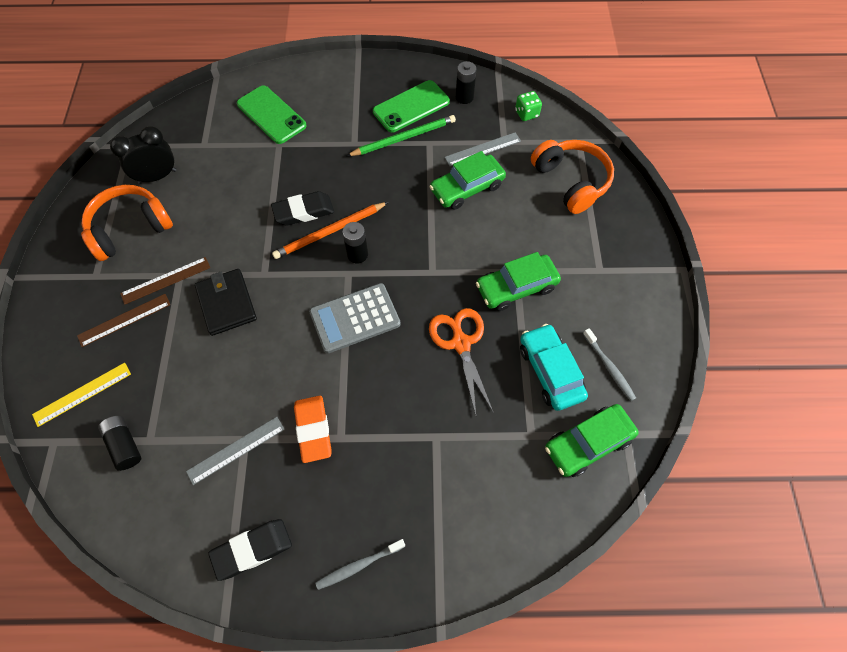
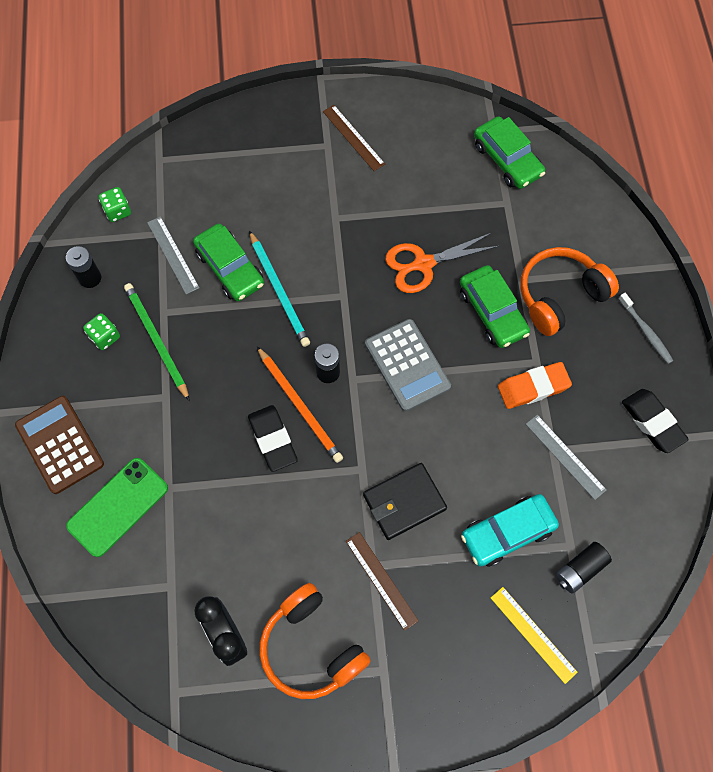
camera: 95 degrees left, 5 degrees up
(124, 320) = (438, 615): brown ruler -> brown ruler (353, 138)
(327, 82) = (60, 445): none -> brown calculator
(411, 107) = (105, 337): green phone -> green dice
(441, 222) = (279, 291): none -> turquoise pencil
(516, 287) = (354, 217): green car -> green car (492, 312)
(550, 371) = (442, 188): turquoise car -> turquoise car (507, 532)
(571, 181) = (217, 168): orange headphones -> orange headphones (560, 296)
(609, 367) = (432, 141): grey toothbrush -> none

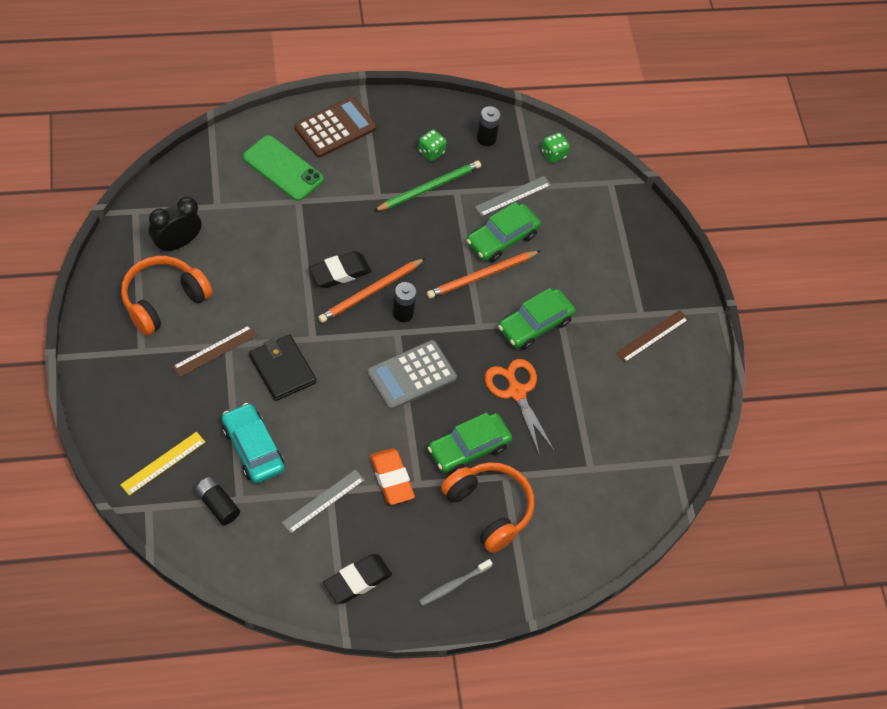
camera: 80 degrees right, 10 degrees down
(279, 291) = (481, 276): turquoise pencil -> orange pencil
(507, 159) = (642, 471): green car -> green car (535, 324)

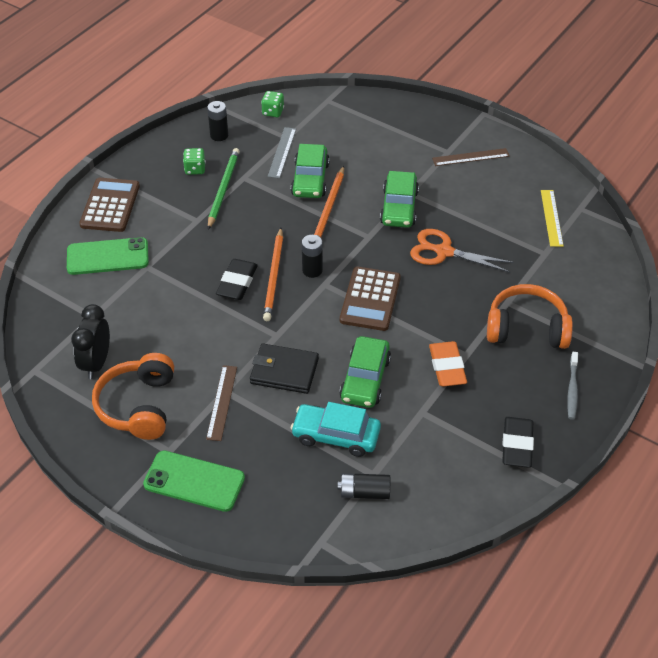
camera: 40 degrees left, 10 degrees down
(129, 387) = (194, 481): none -> green phone
(163, 463) = (289, 504): yellow ruler -> yellow ruler (551, 218)
(323, 501) = (426, 421): grey ruler -> none
(391, 479) = (447, 367): orange eraser -> orange eraser turned 60 degrees clockwise
(411, 375) = (370, 299): grey calculator -> brown calculator
(468, 448) = (464, 307): green car -> green car (365, 379)
(652, 336) = (470, 157): brown ruler -> brown ruler turned 75 degrees clockwise

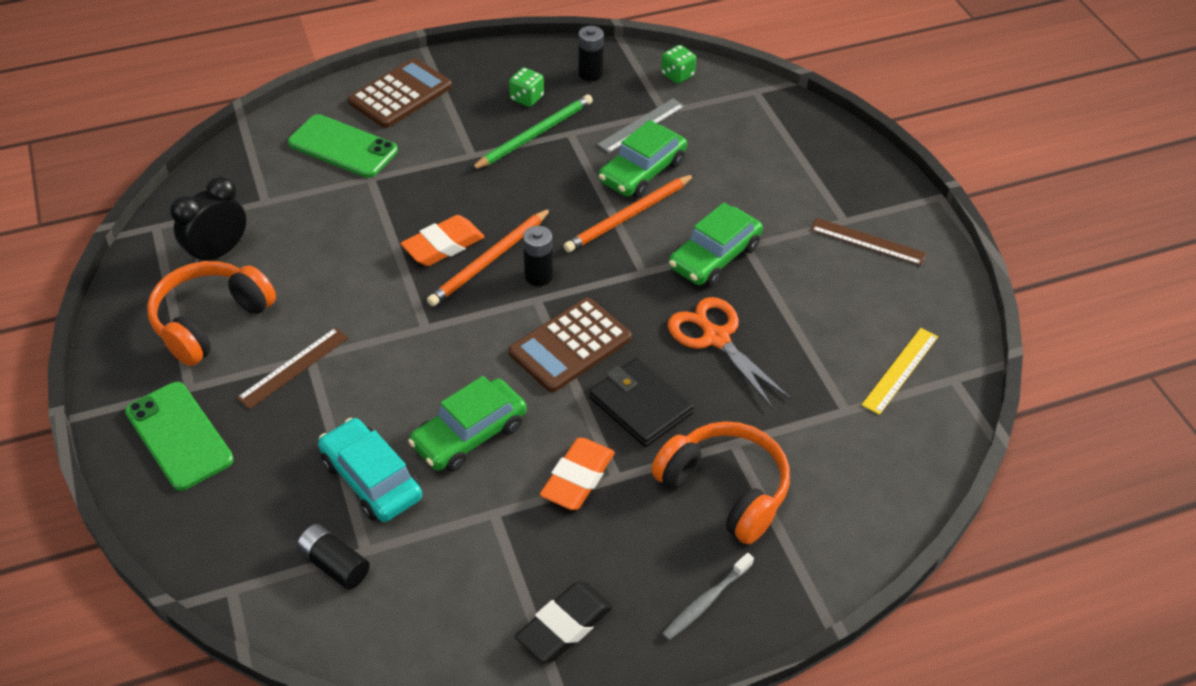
camera: 35 degrees right, 0 degrees up
(237, 283) = (443, 246): black eraser -> orange eraser
(284, 371) = (392, 372): black wallet -> black wallet (640, 405)

